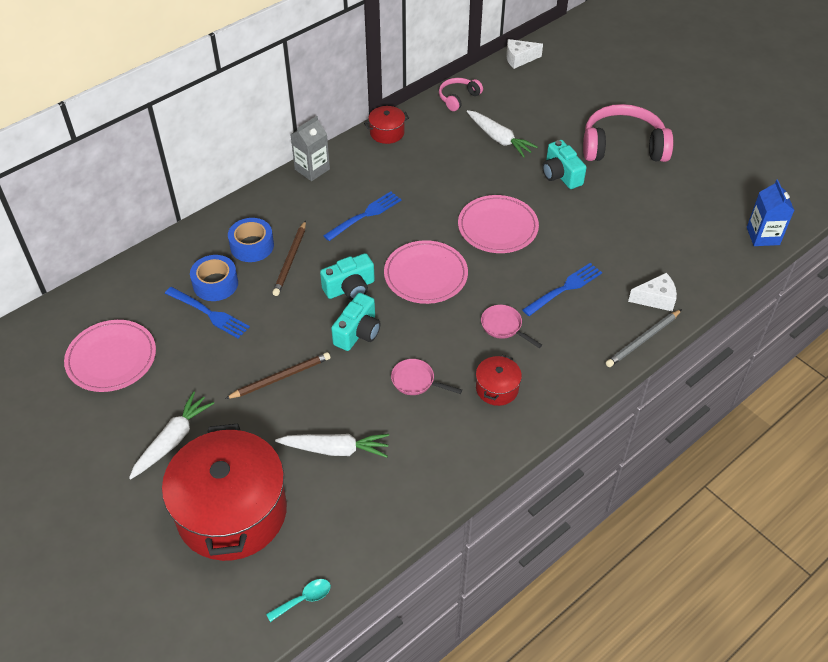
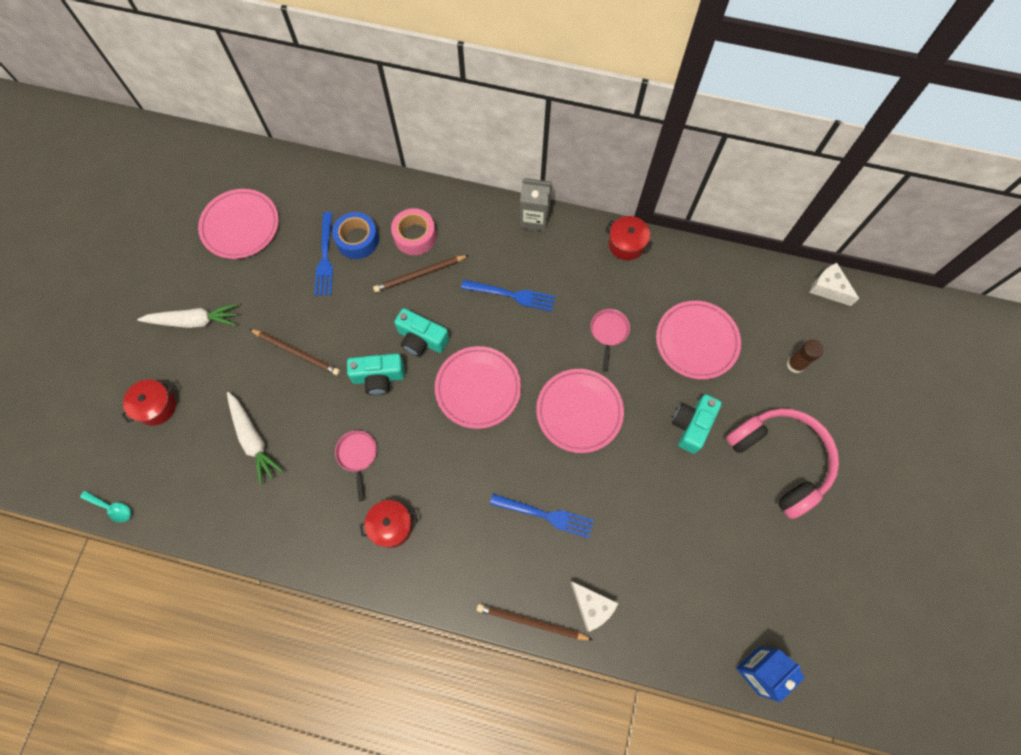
camera: 55 degrees right, 20 degrees up
(232, 512) = (156, 406): red pot -> red pot, size x0.43
(252, 246) = (415, 236): blue tape -> pink tape
(458, 98) = (723, 271): pink headphones -> none
(499, 139) = (696, 341): white carrot -> pink plate
(504, 327) = (463, 489): pink pan -> pink pan (608, 333)
(560, 103) = (795, 364): none -> brown glue stick
(643, 340) = (531, 622): grey pencil -> brown pencil

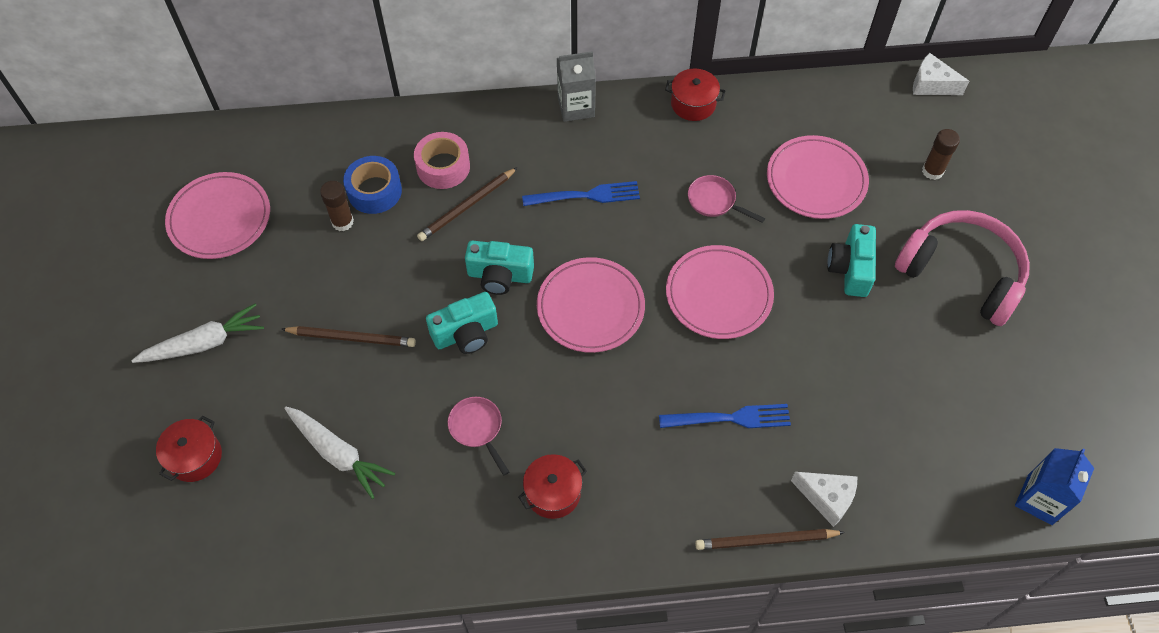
camera: 20 degrees left, 10 degrees down
(111, 508) = (183, 596): turquoise spoon -> none
(325, 257) = (342, 222): blue fork -> brown glue stick
(608, 333) = (715, 201): pink pan -> pink pan turned 45 degrees counterclockwise

